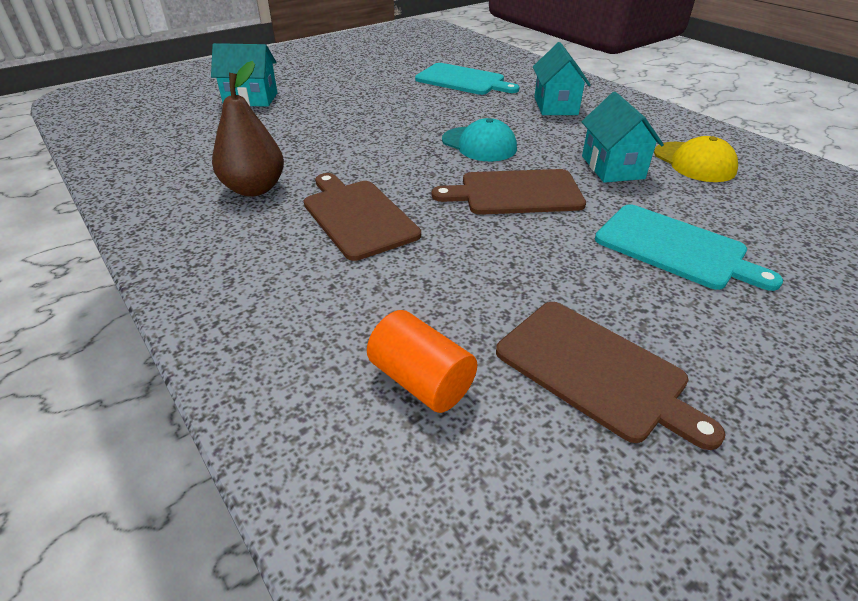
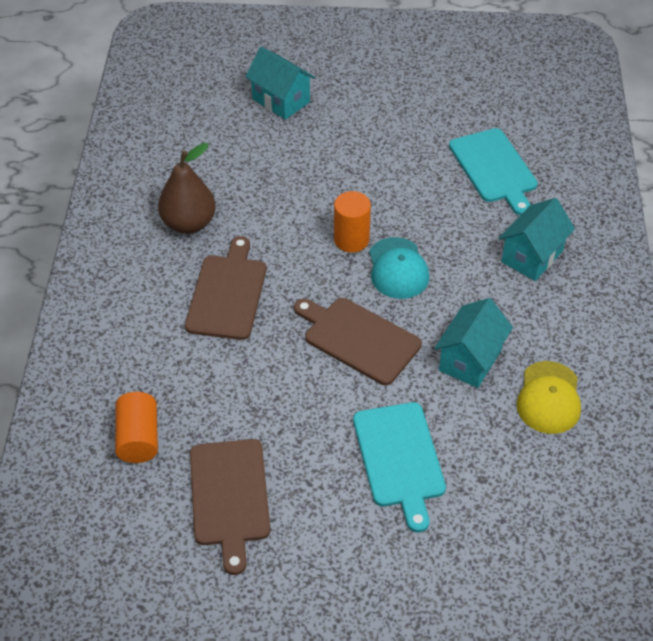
camera: 40 degrees right, 10 degrees up
(419, 144) = (351, 240): none -> orange cylinder

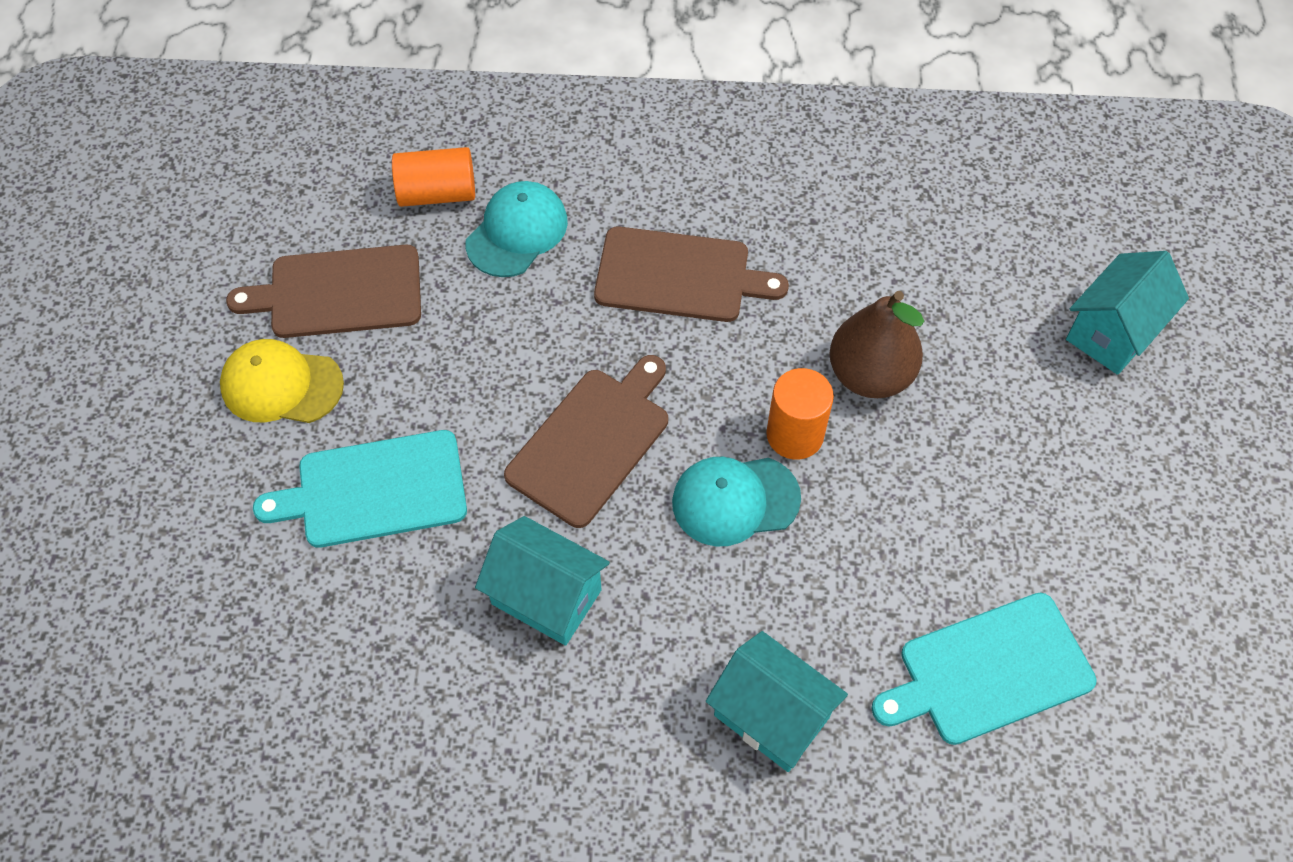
camera: 90 degrees right, 10 degrees up
(181, 386) = (517, 232): none -> turquoise cap
(189, 223) = (814, 223): brown pear -> brown pear (870, 375)
(549, 398) = (465, 710): yellow cap -> yellow cap (281, 385)

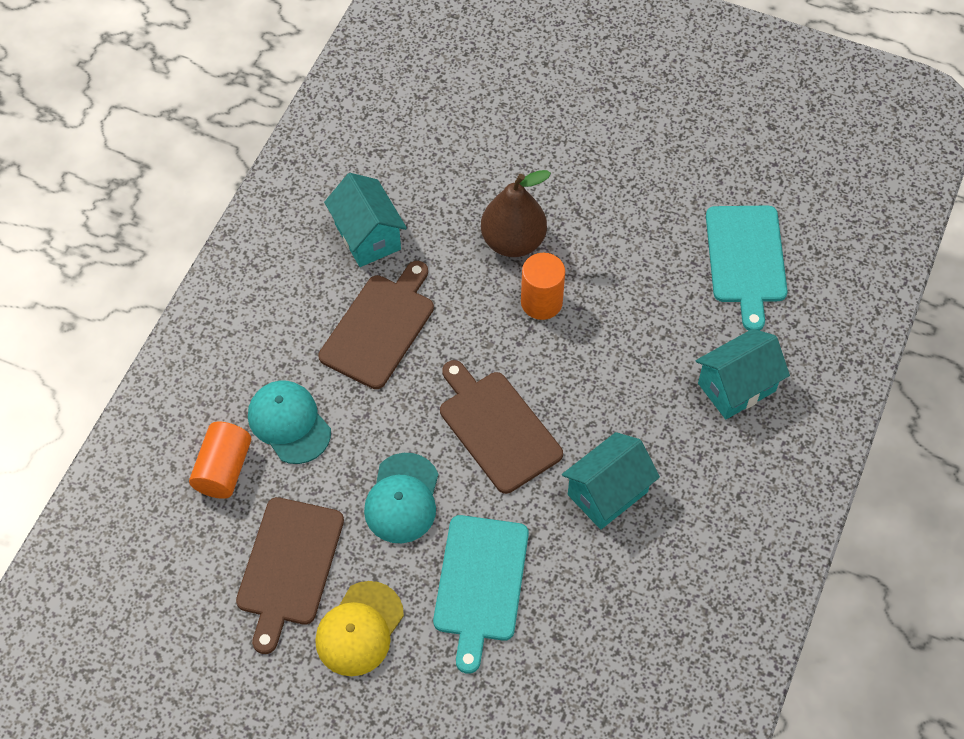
camera: 70 degrees left, 0 degrees up
(735, 500) = (577, 355): turquoise cap -> turquoise cap (402, 498)
(1113, 332) = (538, 94): turquoise house -> turquoise house (367, 236)

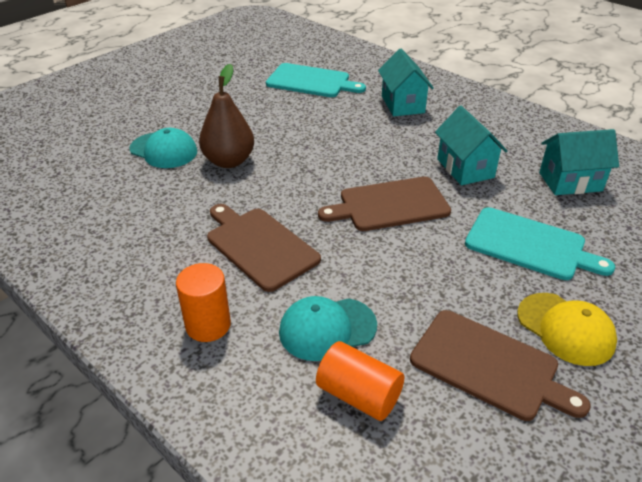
camera: 70 degrees left, 20 degrees down
(367, 236) = (163, 232): turquoise house -> turquoise house (570, 182)
(402, 498) = (437, 271): turquoise cap -> turquoise cap (164, 150)
(541, 302) = (291, 160): orange cylinder -> orange cylinder (208, 325)

